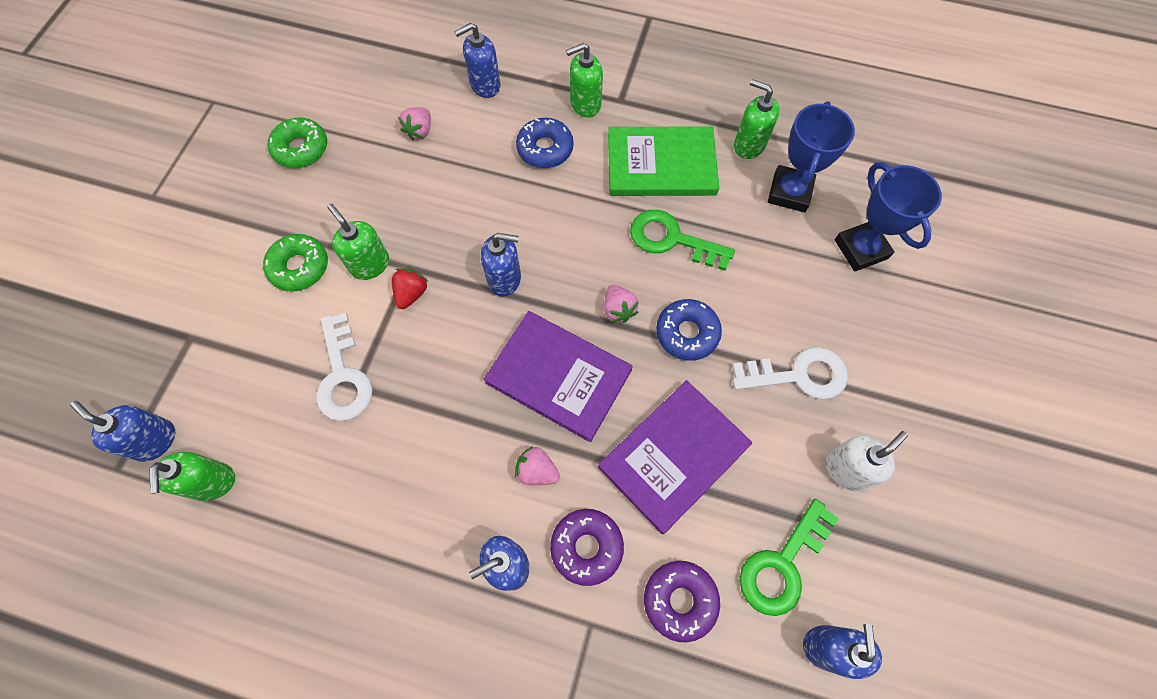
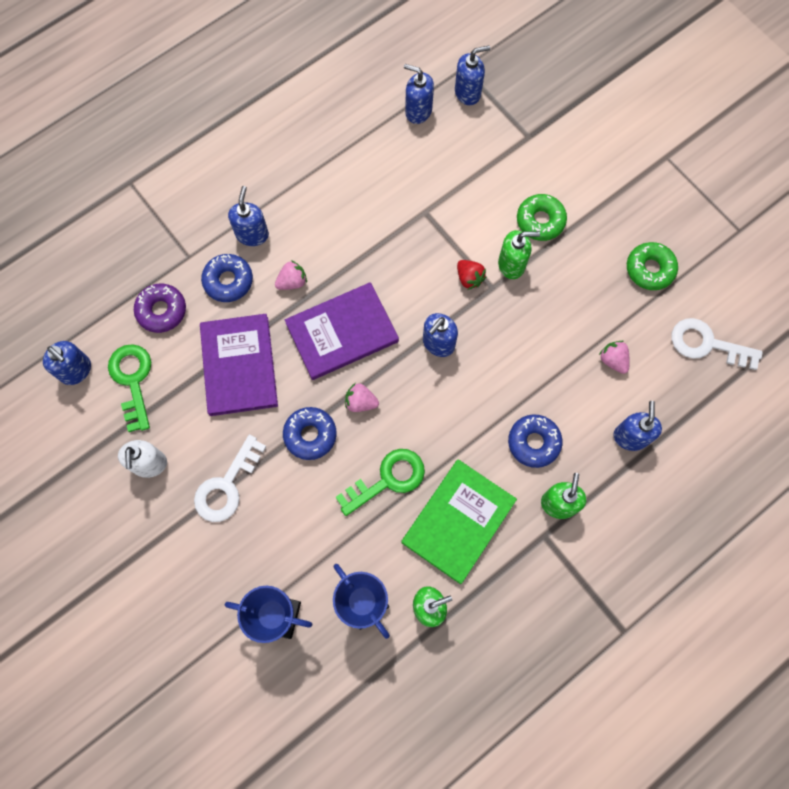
camera: 125 degrees right, 5 degrees up
(213, 482) = (418, 111): green soap dispenser -> blue soap dispenser
(343, 376) = (437, 208): white key -> white key (707, 344)
(586, 547) = (228, 281): purple donut -> blue donut

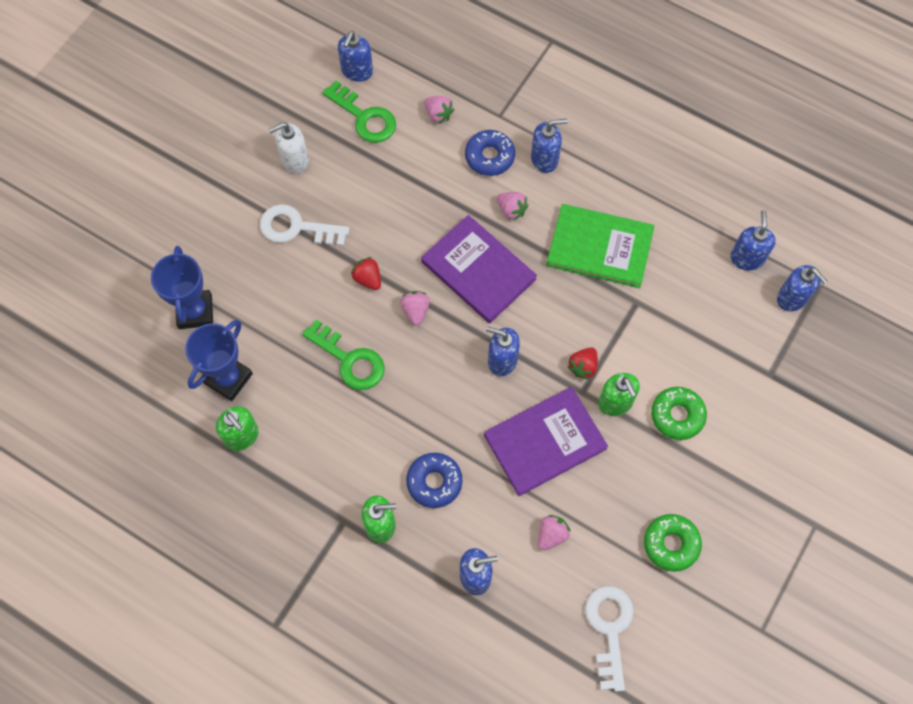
camera: 70 degrees right, 5 degrees down
(133, 380) = (364, 117): green key -> green key turned 75 degrees clockwise
(162, 311) = (438, 114): purple donut -> pink strawberry
(239, 366) = (411, 196): purple book -> purple book (545, 442)
(310, 435) = (368, 279): blue donut -> red strawberry
(458, 521) = (331, 436): green book -> green book (599, 247)

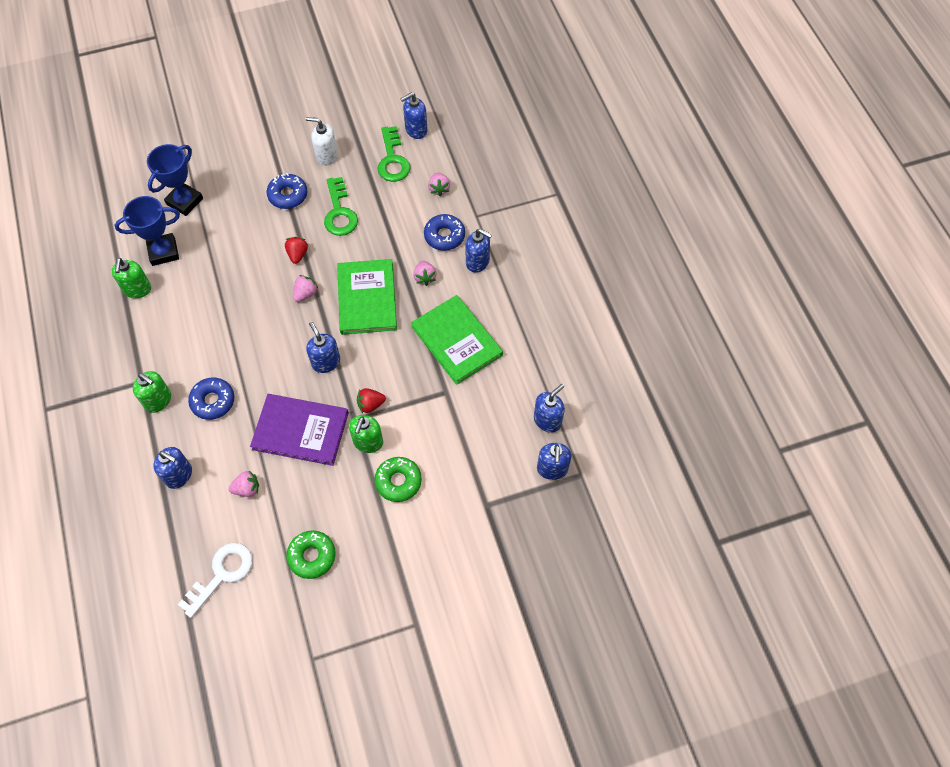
camera: 40 degrees right, 5 degrees down
(296, 227) = (288, 195): white key -> blue donut
(349, 360) = (239, 293): green key -> green key (339, 212)
(478, 271) = (367, 298): purple book -> green book

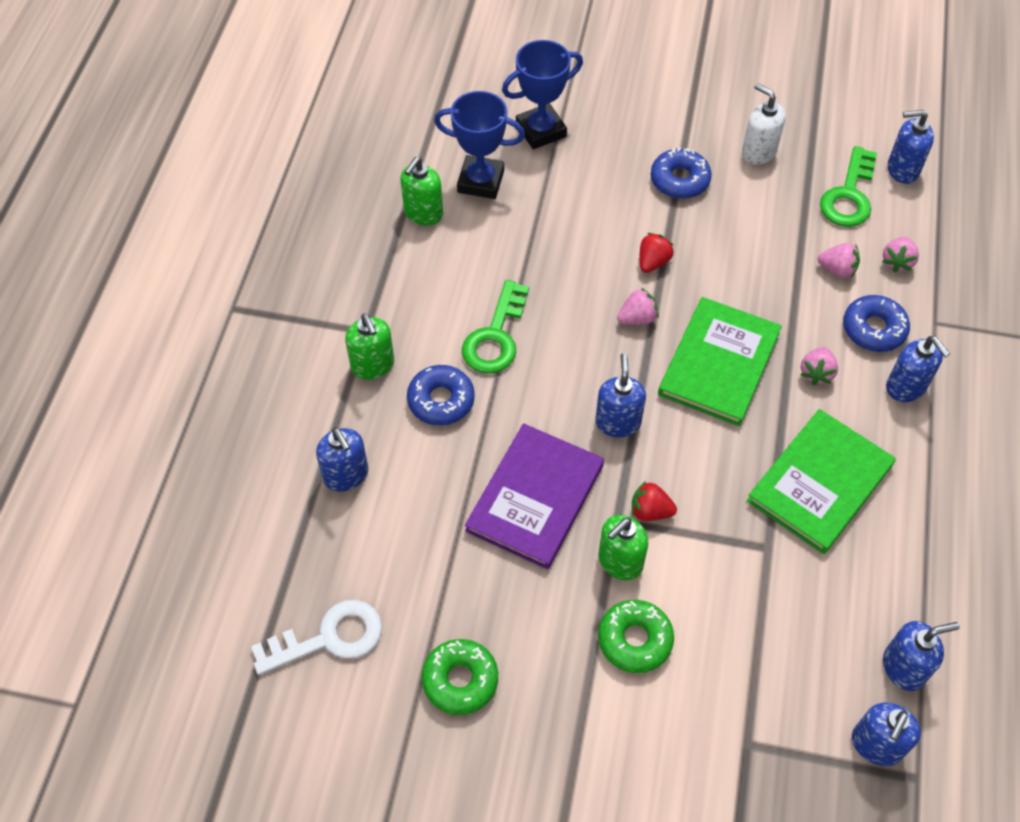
camera: 30 degrees right, 5 degrees down
(247, 489) = (423, 539): pink strawberry -> pink strawberry (837, 269)
(300, 430) = (535, 498): purple book -> purple book turned 75 degrees clockwise
(339, 212) = (738, 232): green key -> green key (495, 336)
(457, 341) = (820, 483): green book -> green book turned 45 degrees clockwise

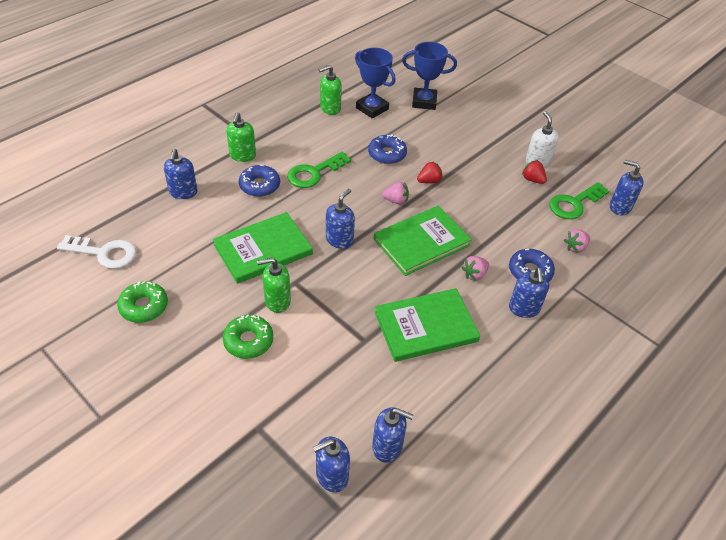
camera: 30 degrees right, 10 degrees down
(535, 498) = (263, 250): purple book -> green book
(650, 511) = (316, 288): red strawberry -> red strawberry (532, 180)
(679, 180) = (479, 153): blue donut -> blue donut (387, 154)
(837, 269) = (534, 234): pink strawberry -> none

